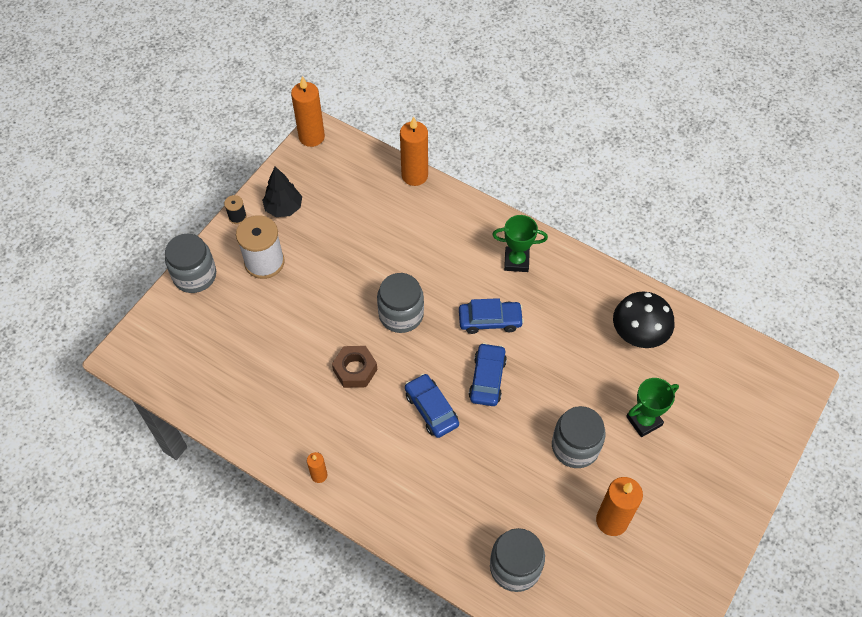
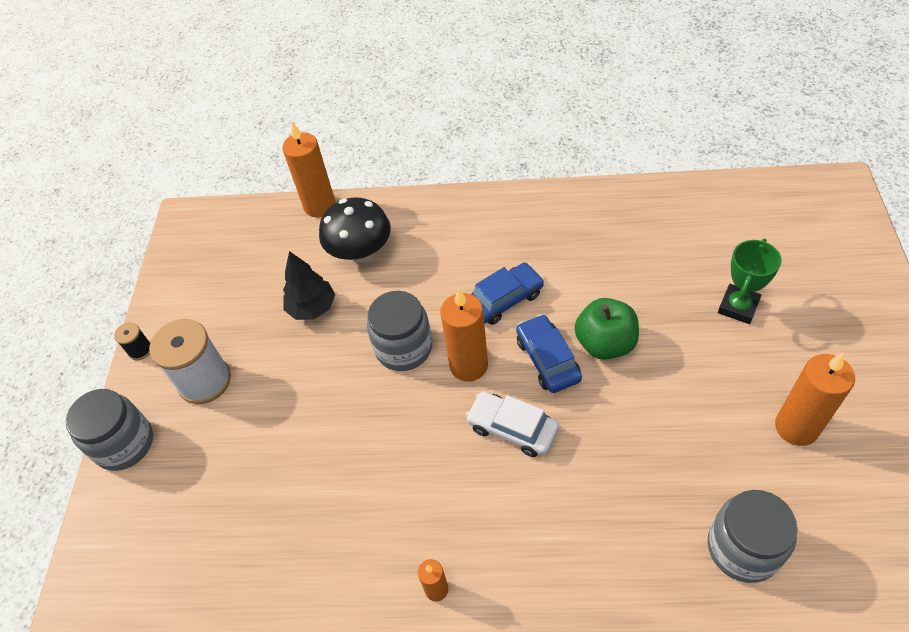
camera: 25 degrees left, 5 degrees down
(284, 208) = (192, 312): black tree -> black tree (312, 308)
(311, 137) = (179, 226): orange candle -> orange candle (468, 365)
(355, 370) = (393, 437): brown nut -> none
(431, 409) = (512, 428): blue car -> white car
(516, 261) = (487, 229): green trophy -> none
(533, 391) = (605, 343): none -> green apple
(575, 446) = (694, 374): grey jar -> none
(638, 334) = (661, 229): black mushroom -> black mushroom (360, 252)

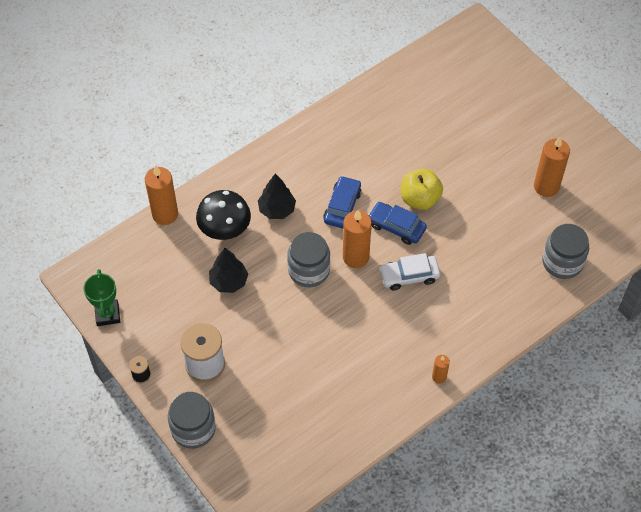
camera: 45 degrees left, 5 degrees up
(430, 262) = (277, 209): none -> black tree
(605, 343) = (420, 199): green apple -> yellow apple
(738, 307) = (473, 135): green trophy -> green trophy (107, 314)

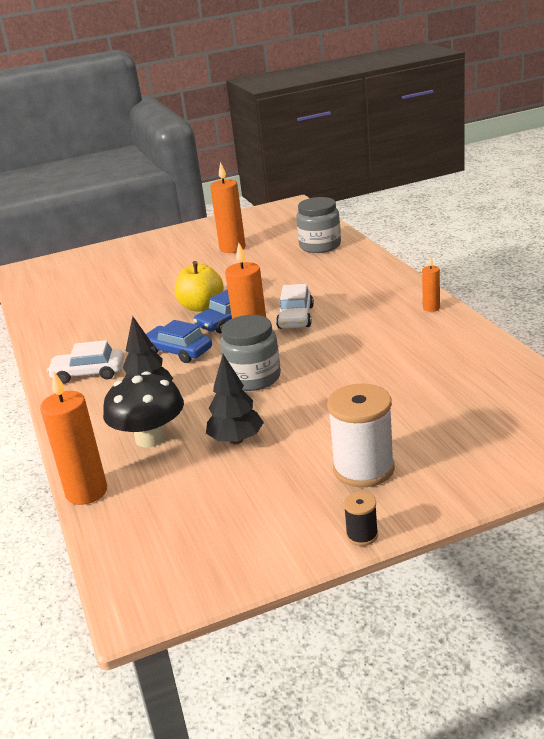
camera: 70 degrees left, 30 degrees down
(107, 314) = (232, 567): green trophy -> none
(193, 429) = (470, 486): grey jar -> none
(303, 158) = (88, 373): none -> white car

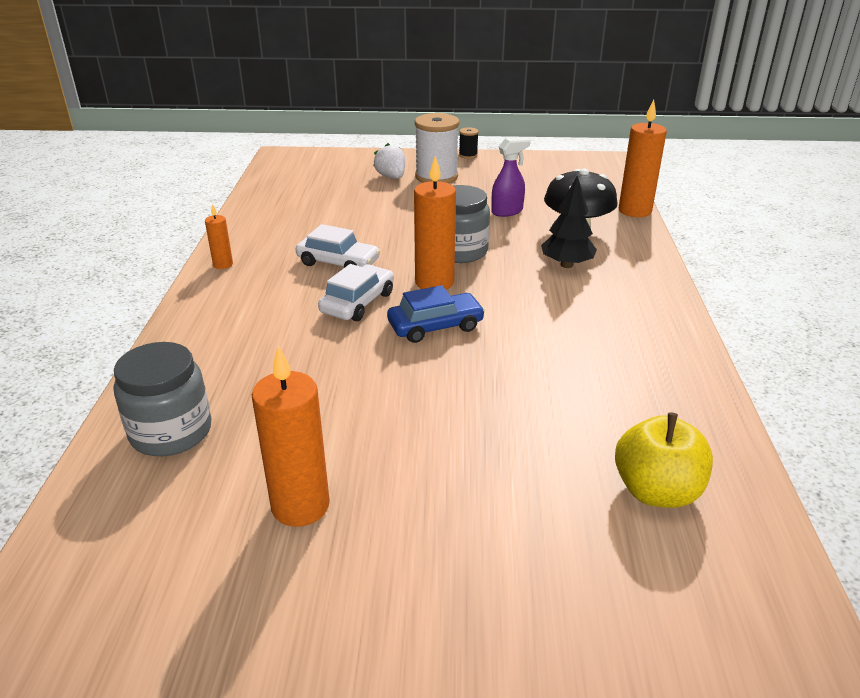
camera: 160 degrees left, 5 degrees up
(88, 373) = (630, 310): white car -> white car (338, 263)
(178, 351) = (517, 304): blue car -> none
(201, 306) = (452, 365): yellow apple -> yellow apple (656, 491)
(236, 440) = (507, 211): black tree -> purple spray bottle
(418, 448) = (391, 177): none -> white strawberry

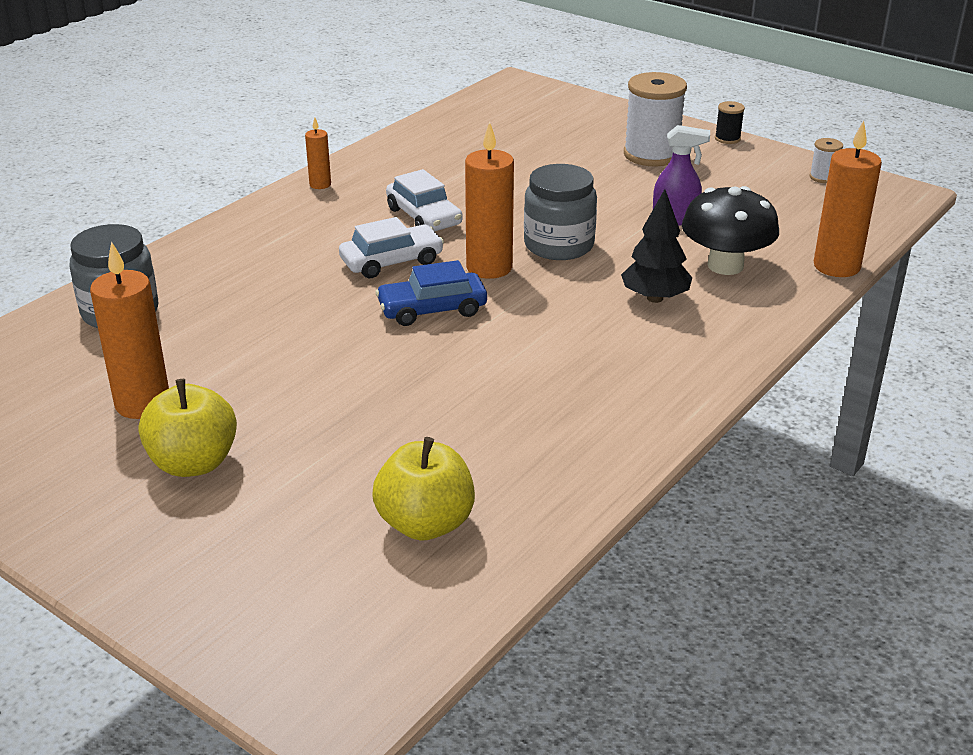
camera: 35 degrees right, 0 degrees up
(391, 177) = (600, 141): white strawberry -> none
(417, 537) = (193, 463): none -> yellow apple
(435, 326) = (432, 309): blue car -> blue car turned 150 degrees clockwise
(553, 163) = (823, 177): none -> white spool

